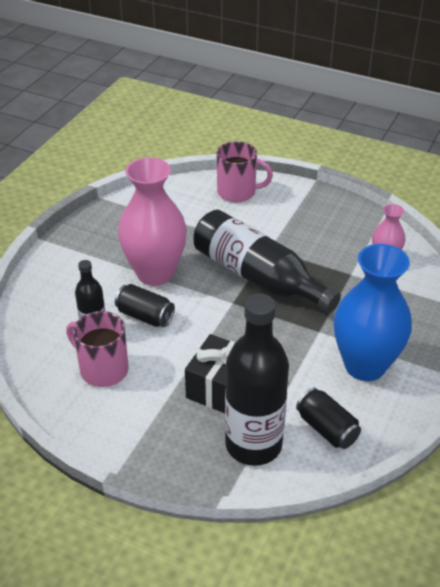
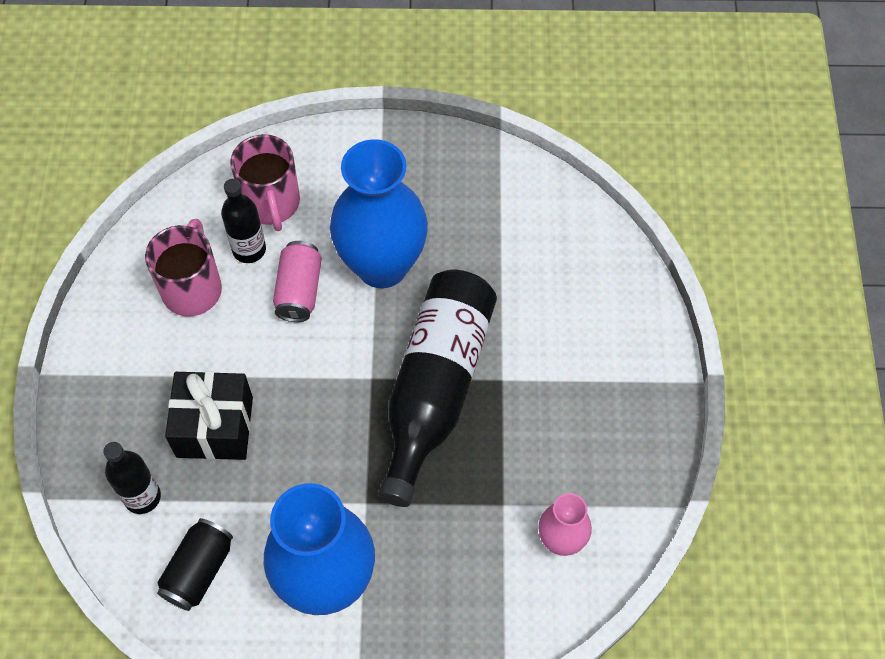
camera: 65 degrees right, 20 degrees up
(145, 316) = (299, 290): black can -> pink can
(155, 273) = (382, 266): pink vase -> blue vase
(238, 192) = (607, 290): pink mug -> pink mug (271, 203)
(253, 444) = (142, 497): black bottle -> black bottle, size x0.52

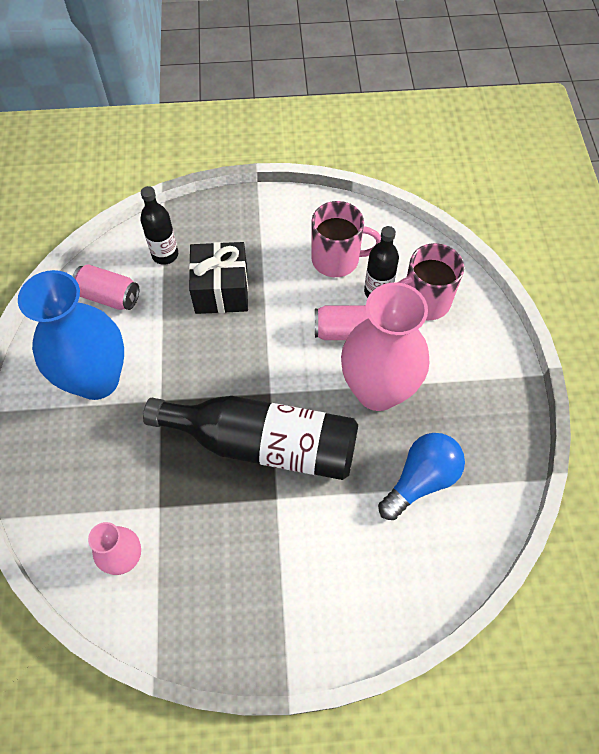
camera: 85 degrees right, 0 degrees up
(198, 571) = (109, 296): black can -> pink can
(382, 266) = (377, 390): blue vase -> pink vase
(492, 238) = (421, 480): none -> blue light bulb

